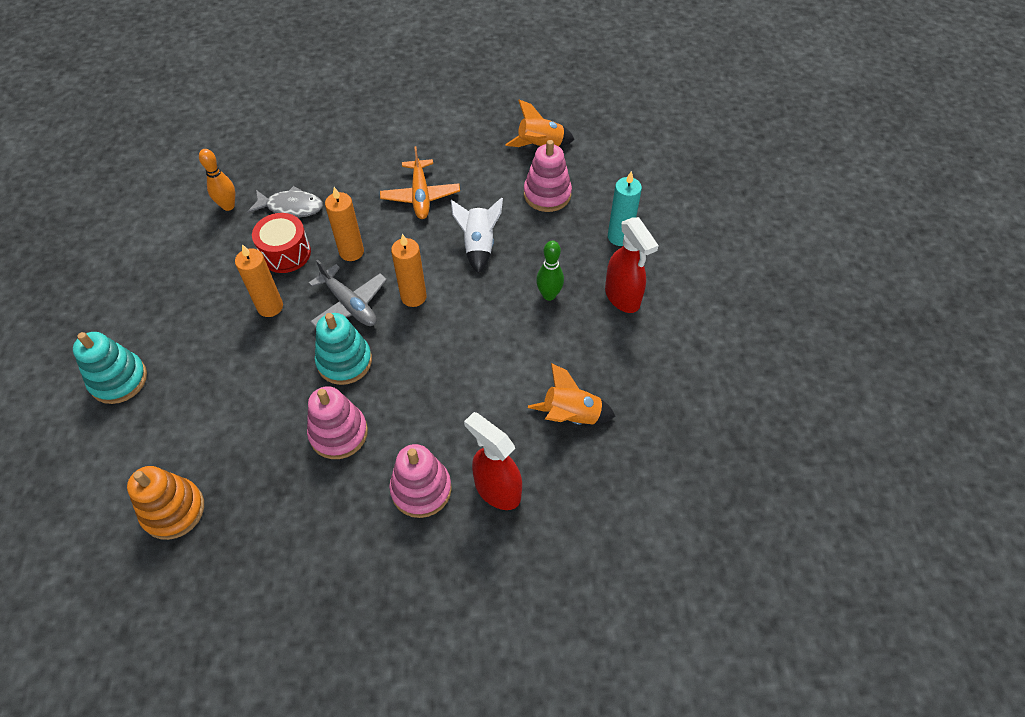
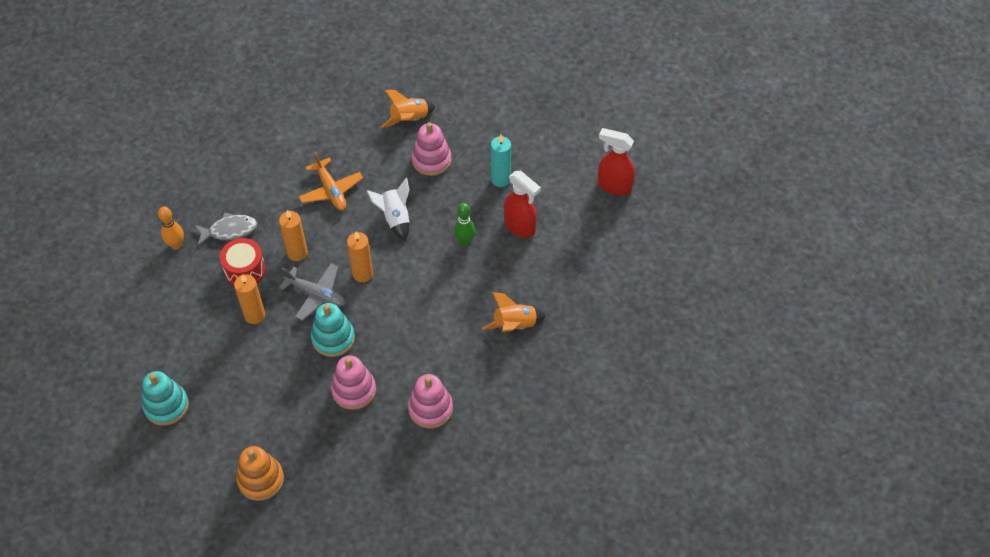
camera: 20 degrees left, 0 degrees up
(497, 489) = (483, 391): red spray bottle -> red spray bottle (614, 186)

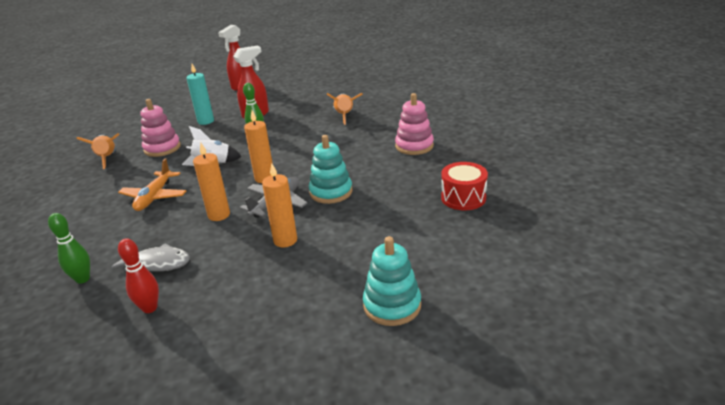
camera: 80 degrees left, 25 degrees down
(176, 245) = (150, 308): orange bowling pin -> red bowling pin
(213, 187) = (83, 279): none -> green bowling pin
(229, 230) = (158, 263): grey fish -> grey fish turned 105 degrees clockwise
(245, 270) = (221, 249): red drum -> red drum (463, 198)
(261, 479) = (489, 229): orange stacking toy -> none
(331, 190) = (154, 197): orange plane -> orange plane turned 120 degrees clockwise
(354, 390) = (391, 180): pink stacking toy -> none

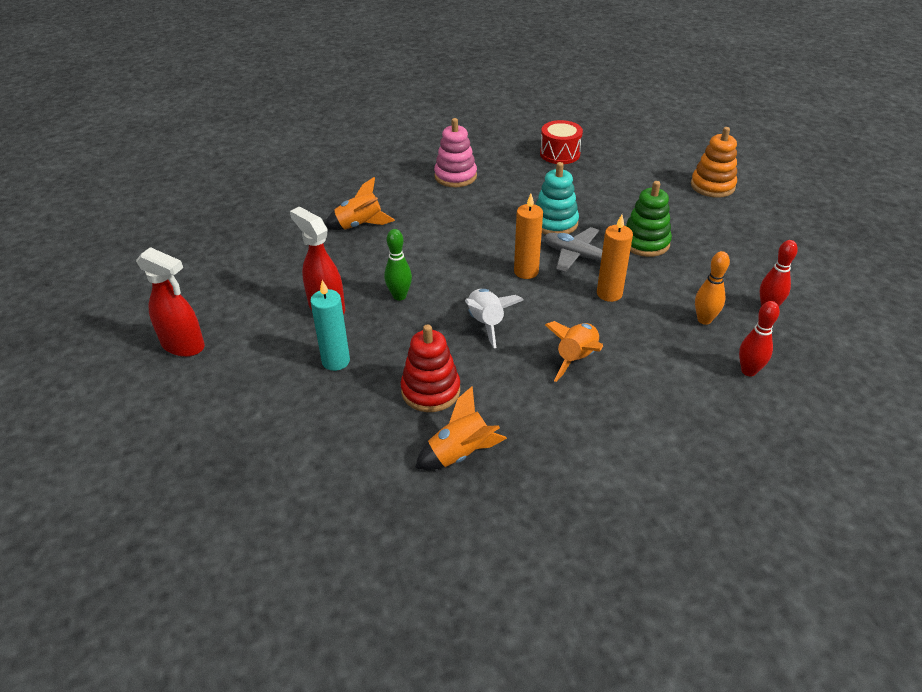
camera: 95 degrees left, 10 degrees up
(83, 279) = (748, 371): green bowling pin -> red bowling pin
(154, 197) = (576, 359): orange plane -> orange rocket
(158, 263) = (704, 320): grey fish -> orange bowling pin
(162, 148) = (430, 391): pink stacking toy -> red stacking toy
(285, 240) = (645, 243): orange candle -> green stacking toy
(392, 305) = (712, 186): turquoise stacking toy -> orange stacking toy

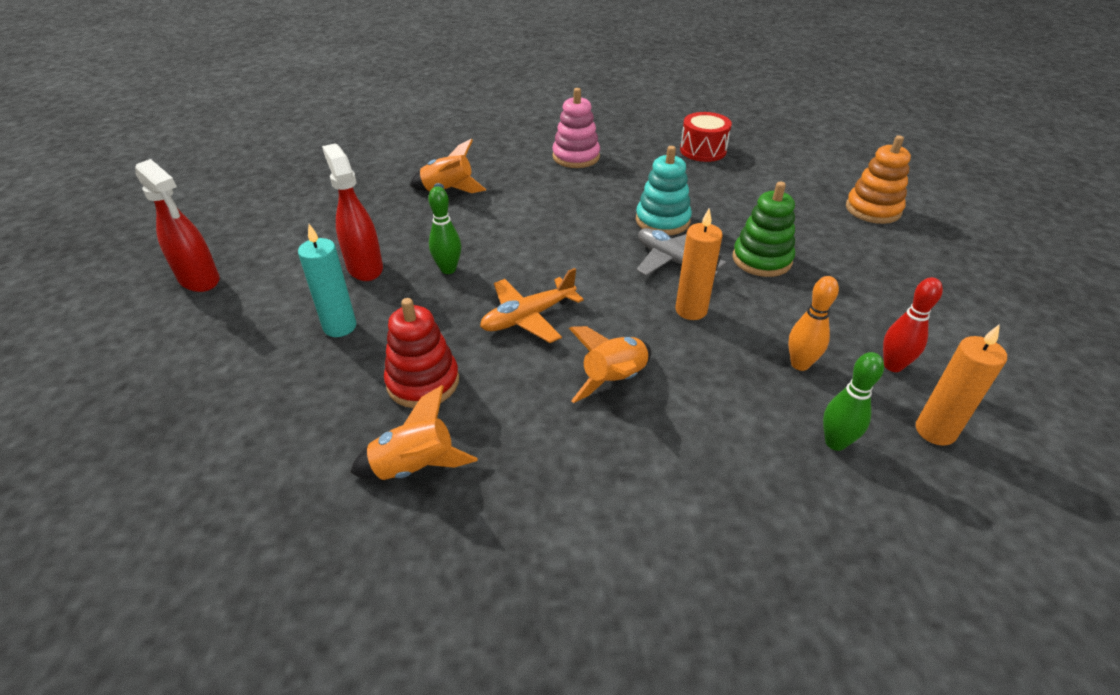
camera: 15 degrees right, 0 degrees up
(486, 323) = (528, 317): white rocket -> orange plane
(526, 272) = (603, 268): orange candle -> orange candle (935, 431)
(748, 371) = (835, 442): red bowling pin -> green bowling pin

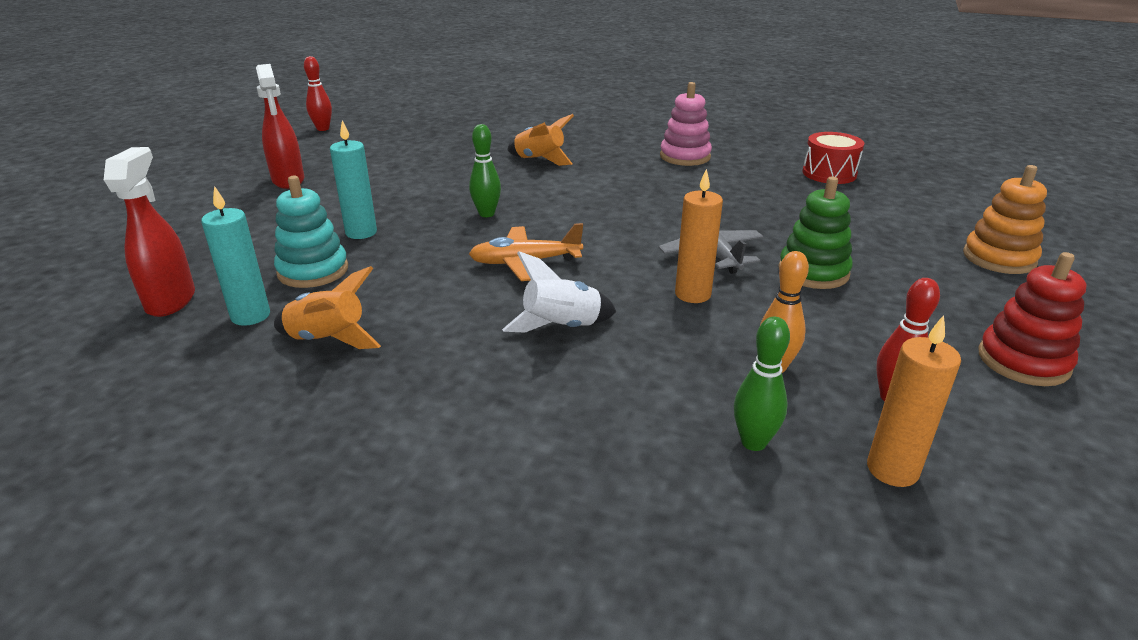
camera: 25 degrees right, 10 degrees down
(180, 199) = (323, 129): none -> red bowling pin
(309, 467) = (250, 316): none -> turquoise candle
(364, 267) = (418, 198): red spray bottle -> red spray bottle (171, 300)
(423, 382) = (390, 285): red stacking toy -> red stacking toy (1023, 361)
(614, 380) = (561, 327): orange rocket -> white rocket
(662, 221) = (729, 220): turquoise stacking toy -> turquoise stacking toy (313, 271)

